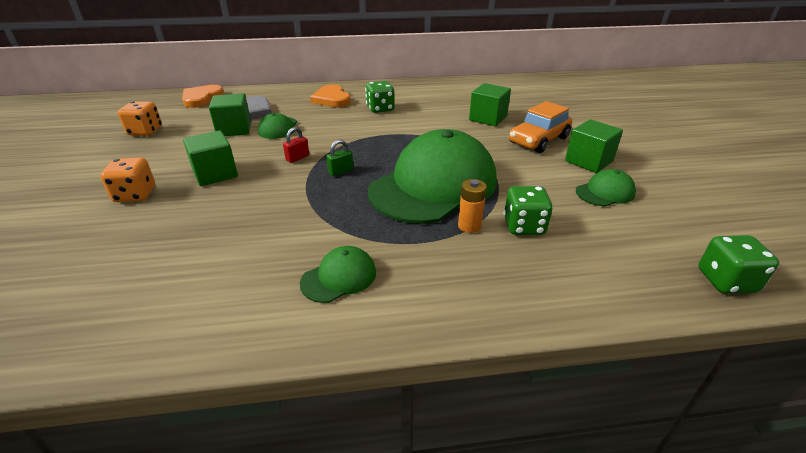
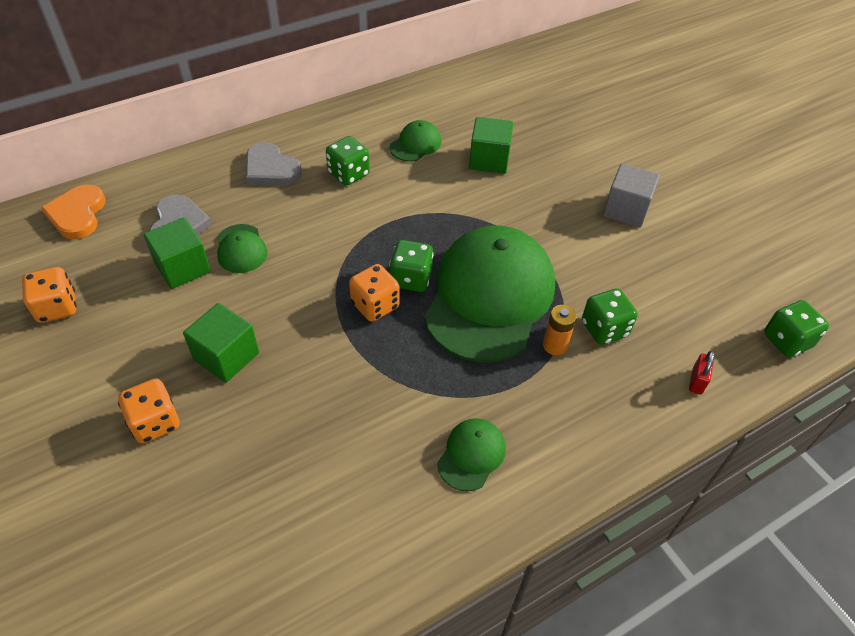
camera: 25 degrees left, 15 degrees up
(297, 158) = (308, 298): red padlock -> red padlock (696, 381)
(332, 99) = (271, 169): orange heart -> grey heart
(341, 171) = (375, 305): green padlock -> orange dice
(379, 163) = (411, 279): none -> green dice
(538, 140) = (562, 187): orange car -> none
(588, 161) = (626, 210): green cube -> grey cube
(605, 192) = (658, 255): green cap -> green cap (415, 144)

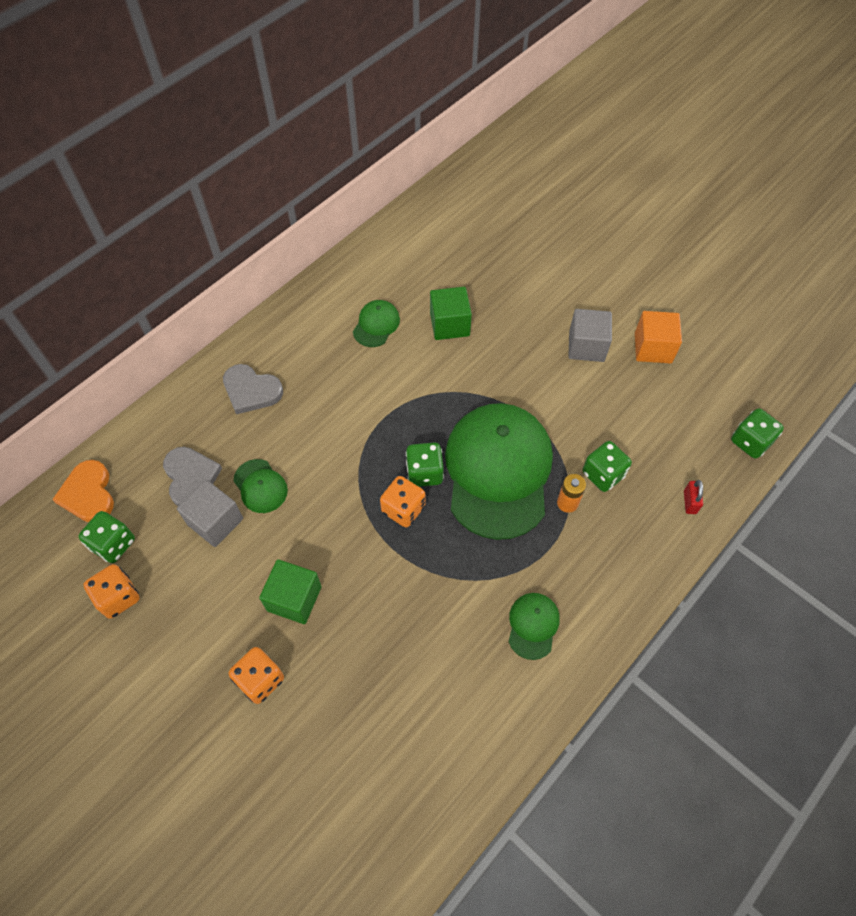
camera: 15 degrees left, 10 degrees up
(182, 267) = (215, 521): green cube -> grey cube
(348, 174) = (326, 376): green dice -> green dice (113, 544)
(698, 228) = (653, 348): none -> orange cube

